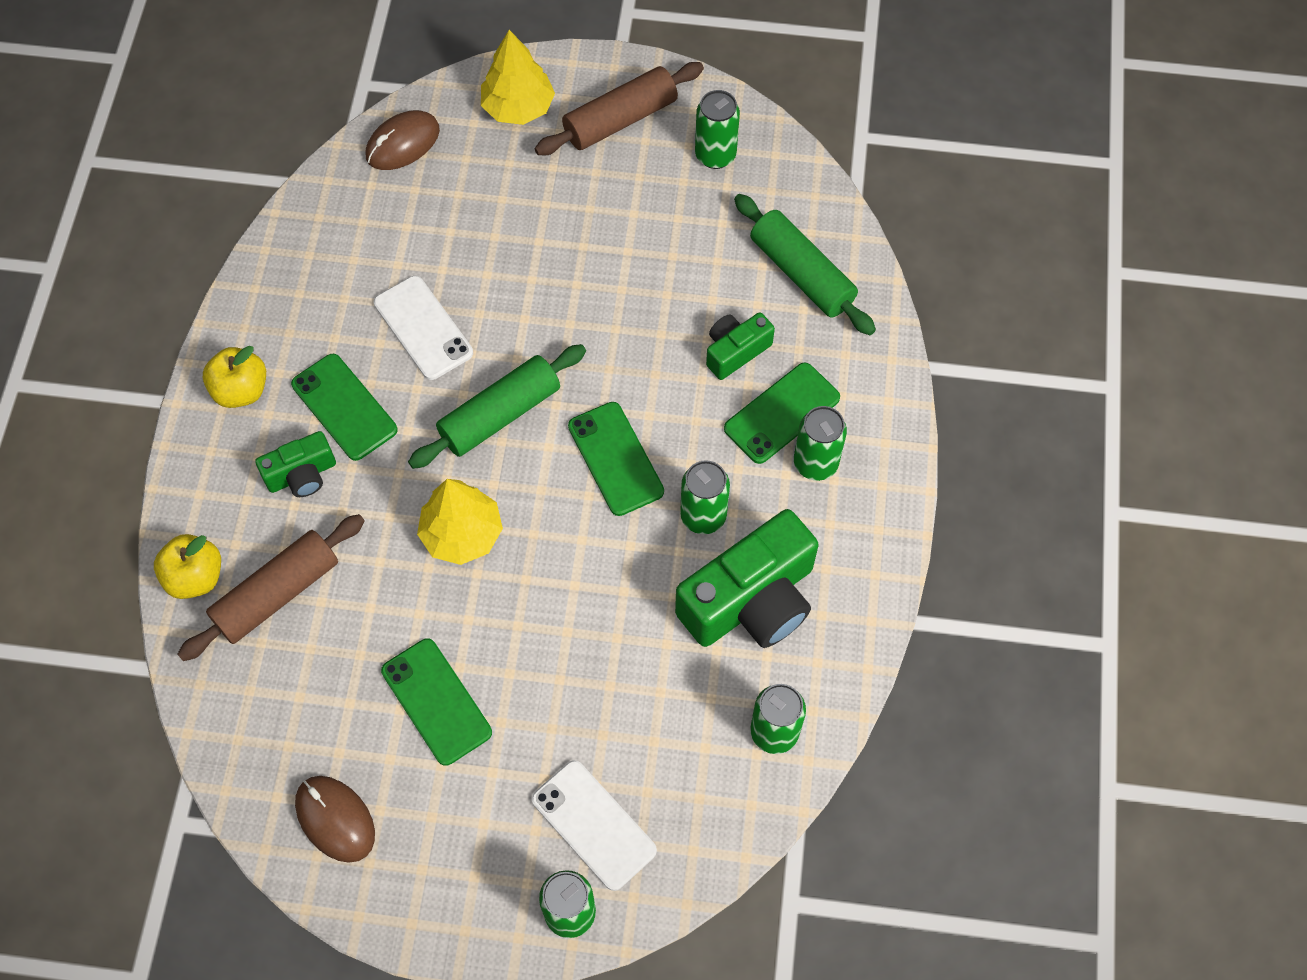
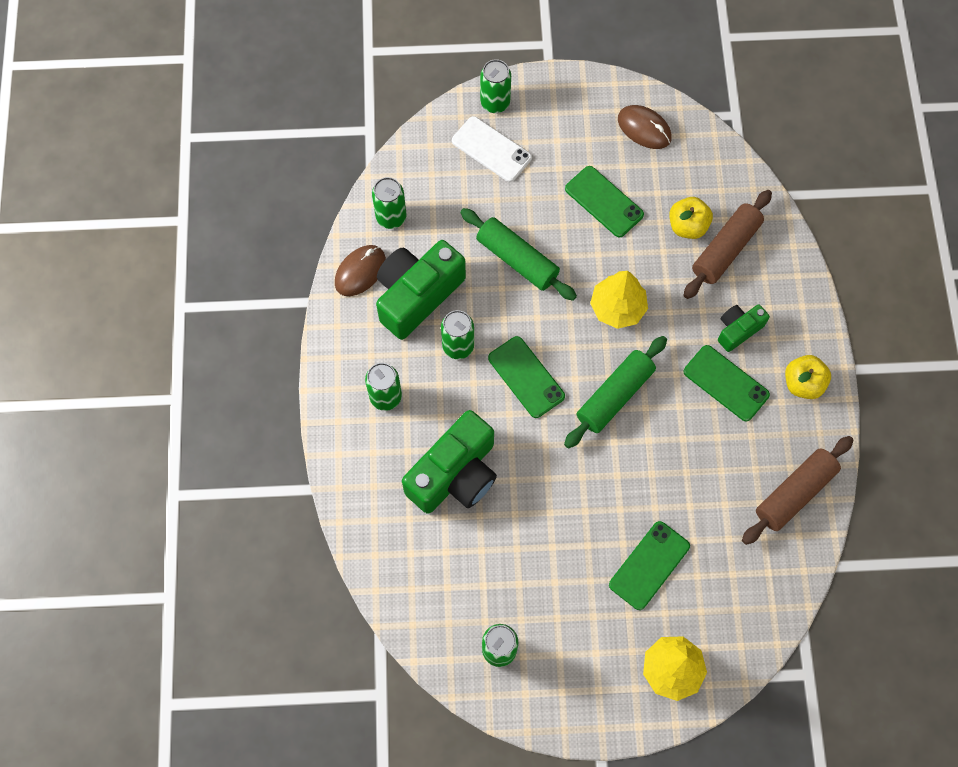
camera: 170 degrees right, 5 degrees up
(195, 577) = (782, 251): yellow apple -> yellow apple (687, 226)
(403, 143) = (756, 616): brown mouse -> brown mouse (360, 271)
(423, 328) = (689, 454): white phone -> none
(620, 120) = (584, 672): brown rolling pin -> brown rolling pin (794, 493)
(735, 351) = (455, 474): green camera -> green camera, size x1.92
(781, 413) = (414, 431): green phone -> green phone (649, 565)
(801, 274) = (414, 549): green rolling pin -> green rolling pin (517, 259)

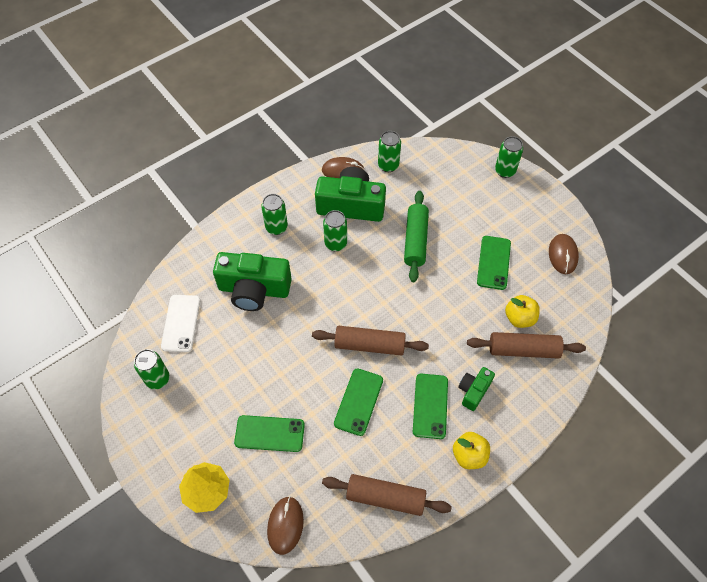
camera: 55 degrees right, 10 degrees down
(491, 149) = (474, 186): white phone -> white phone (181, 323)
(526, 377) = (344, 289): green phone -> green phone (358, 401)
(614, 396) = (369, 345): green rolling pin -> brown rolling pin
(617, 308) = (430, 311): yellow tree -> none
(738, 330) = (473, 391): green camera -> green camera turned 75 degrees counterclockwise
(761, 610) = (285, 525): none -> brown mouse

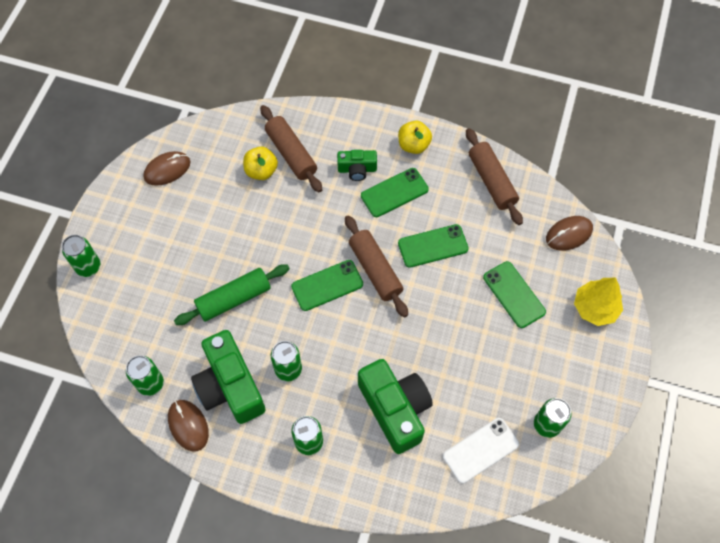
camera: 125 degrees left, 5 degrees up
(493, 262) = (214, 219): green phone -> green phone (327, 285)

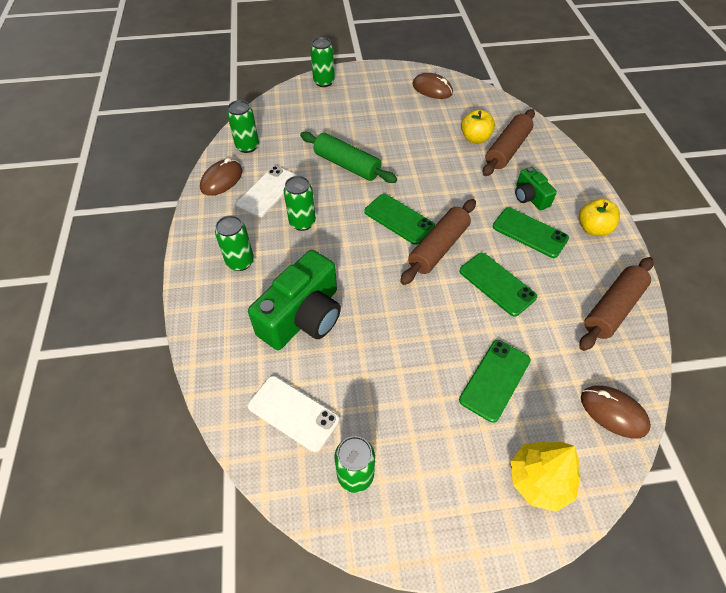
camera: 65 degrees right, 10 degrees down
(230, 386) = (268, 191): green camera -> white phone

